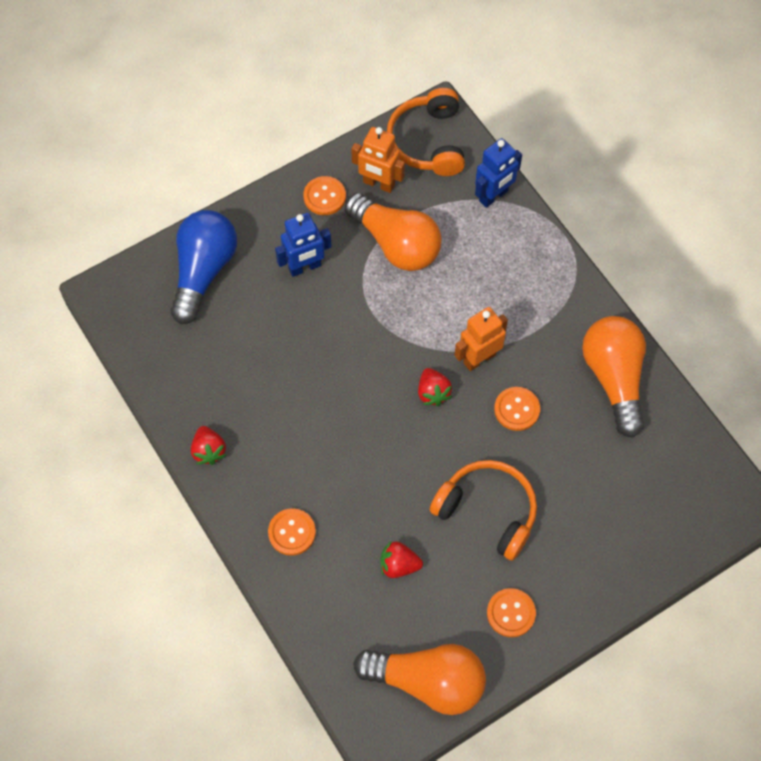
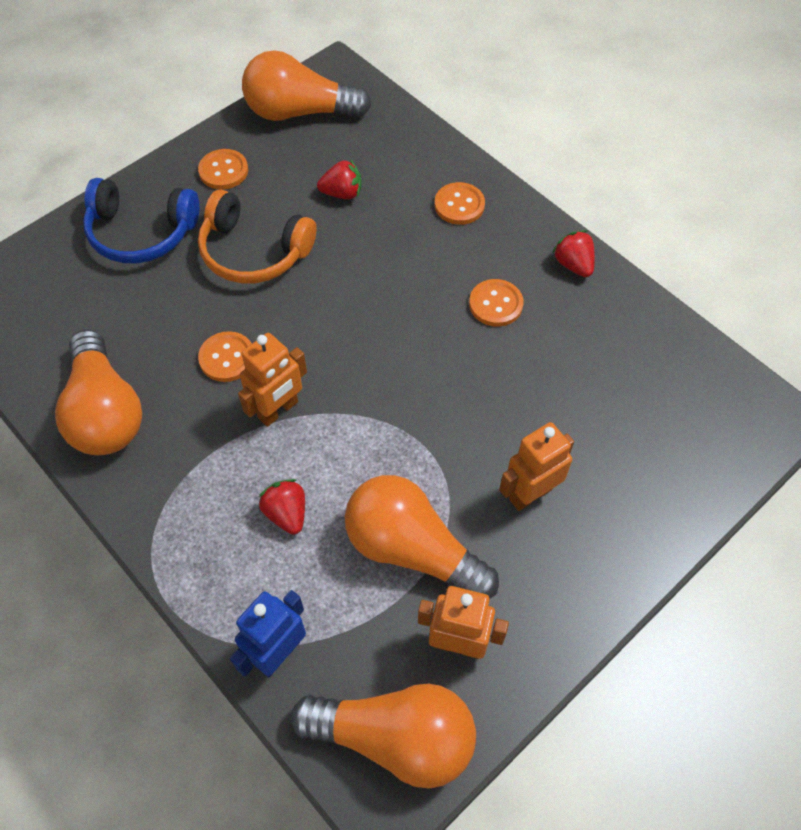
camera: 170 degrees right, 5 degrees down
(203, 271) = (662, 466): blue light bulb -> none
(305, 267) = (530, 494): blue robot -> orange robot
(324, 197) = (533, 608): orange button -> orange button (495, 304)
(427, 142) = (395, 738): orange headphones -> orange light bulb
(433, 393) = (331, 361): red strawberry -> red strawberry (286, 513)
(590, 549) = (141, 233): none -> blue headphones

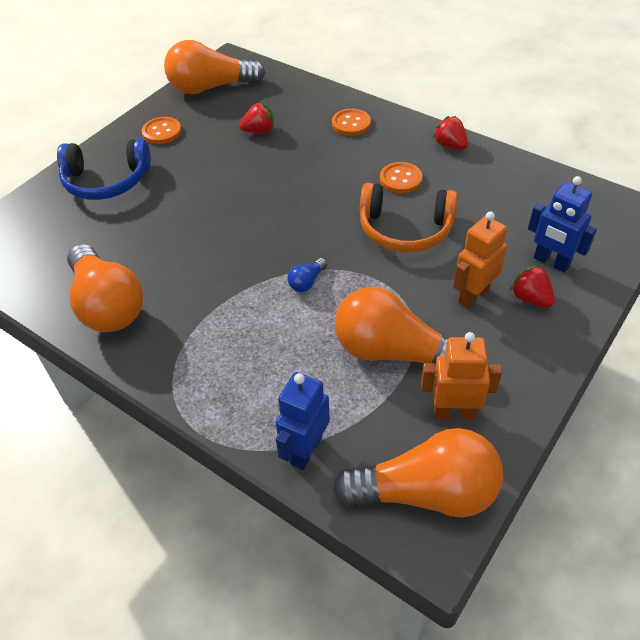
camera: 10 degrees left, 10 degrees down
(227, 358) = (200, 250): orange button -> none
(253, 252) = (201, 178): orange headphones -> orange headphones (405, 229)
(278, 410) = (252, 277): orange robot -> none
(286, 513) = (281, 347): red strawberry -> red strawberry (530, 298)
(340, 430) = (307, 282): none -> blue light bulb
(641, 467) = (551, 262): none -> blue robot

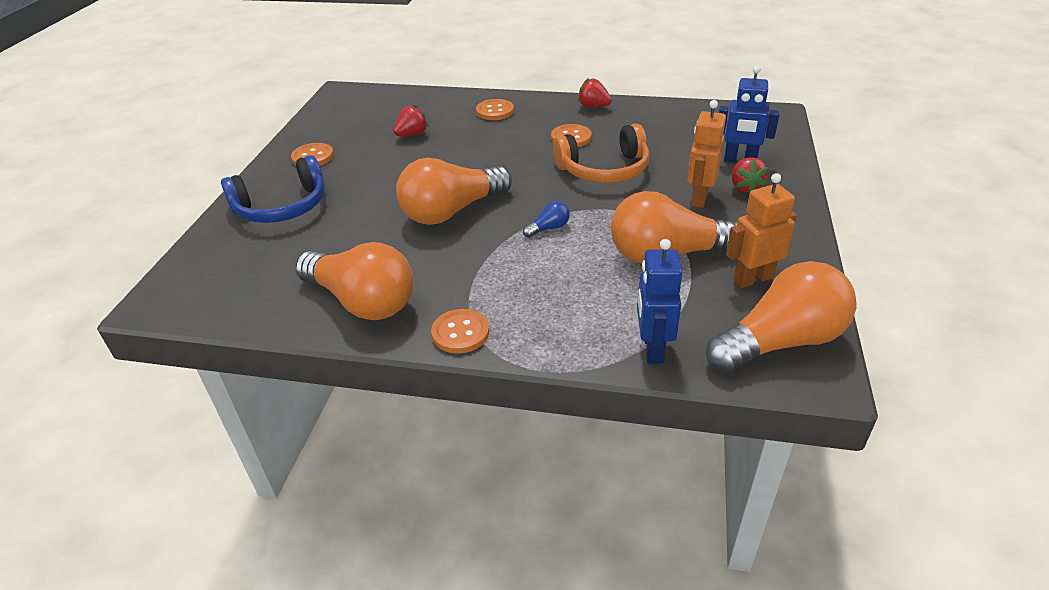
camera: 25 degrees left, 10 degrees down
(161, 367) = (460, 333): none -> orange button
(210, 88) = (337, 115): orange light bulb -> orange light bulb (451, 211)
(307, 282) = (549, 228): blue light bulb -> blue light bulb turned 135 degrees counterclockwise
(530, 298) = (745, 187): red strawberry -> red strawberry turned 120 degrees counterclockwise

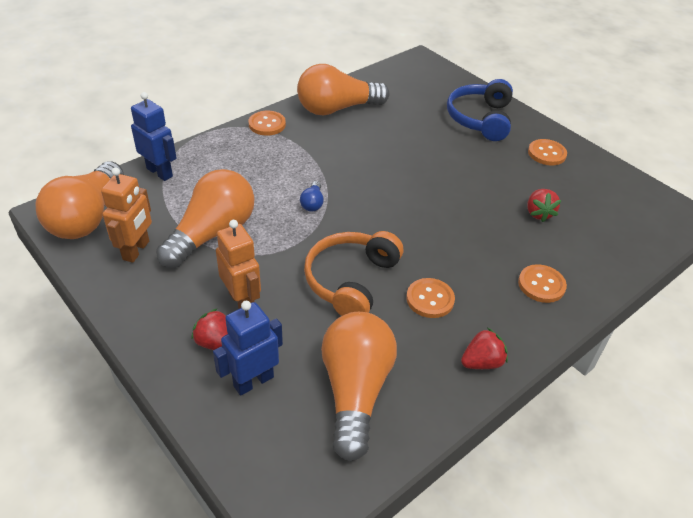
camera: 125 degrees right, 5 degrees up
(451, 211) = (389, 176): orange light bulb -> orange light bulb (355, 391)

